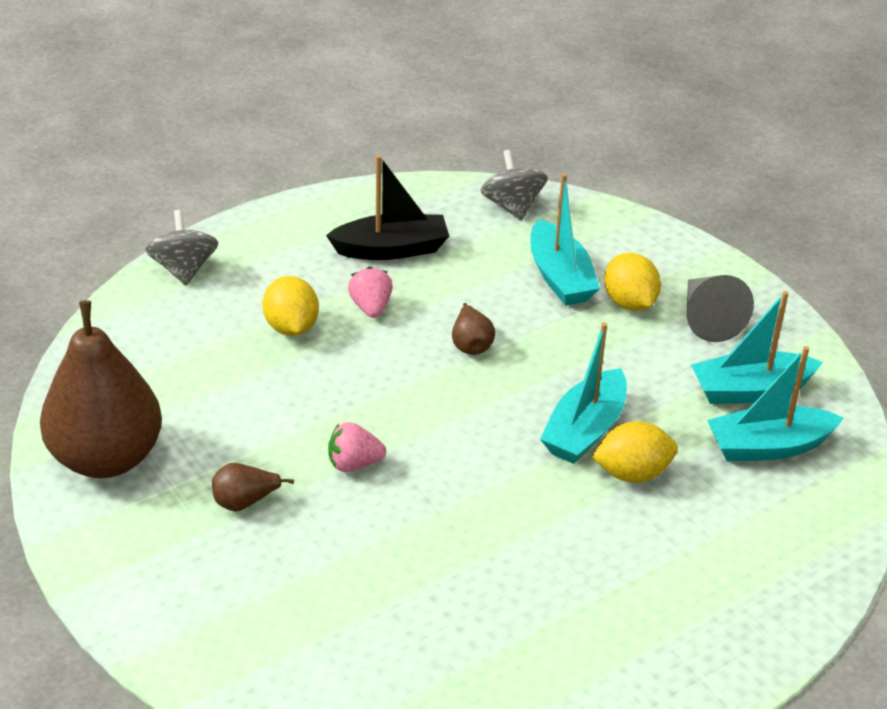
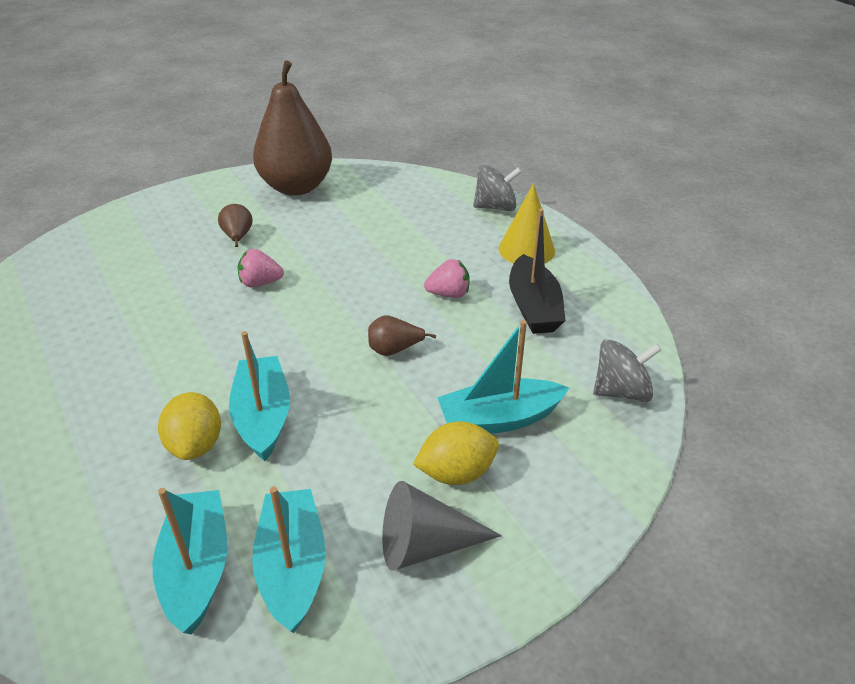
camera: 95 degrees right, 0 degrees up
(282, 249) = (526, 249): none -> yellow cone
(291, 327) = (424, 254): yellow lemon -> none
(354, 464) = (260, 283): pink strawberry -> pink strawberry turned 90 degrees counterclockwise
(585, 430) = (263, 417): turquoise boat -> turquoise boat turned 45 degrees clockwise

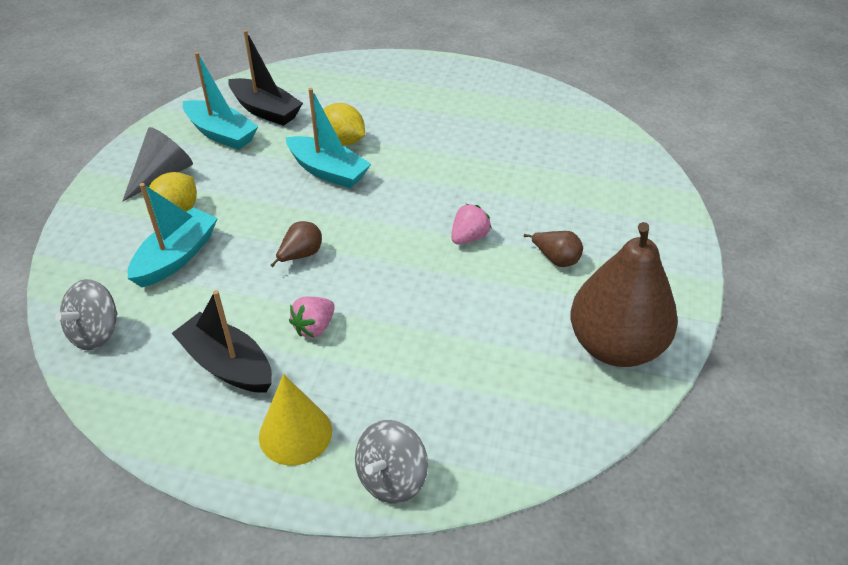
camera: 135 degrees right, 5 degrees up
(197, 569) = (266, 110): turquoise boat -> black boat

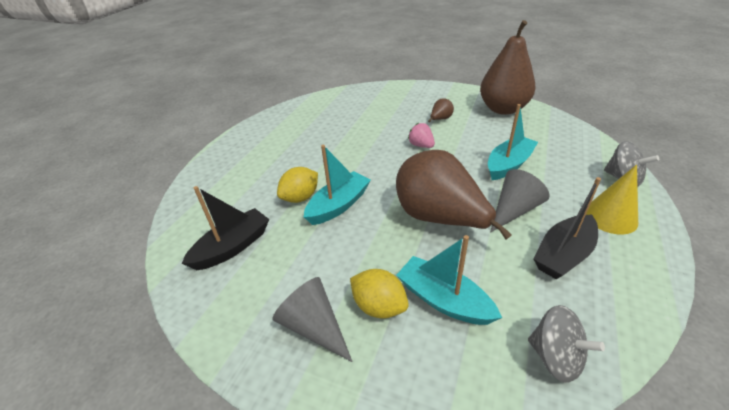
camera: 80 degrees left, 5 degrees down
(221, 134) = (257, 279): turquoise boat -> turquoise boat (508, 165)
(301, 255) = (439, 218): brown pear -> brown pear, size x2.49
(314, 327) = (514, 210): pink strawberry -> grey cone

